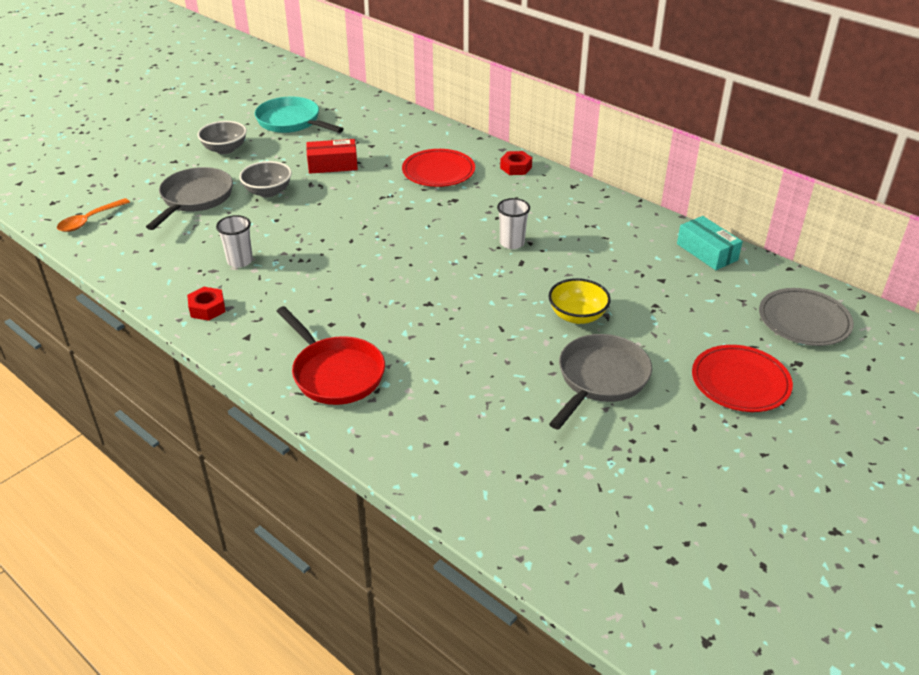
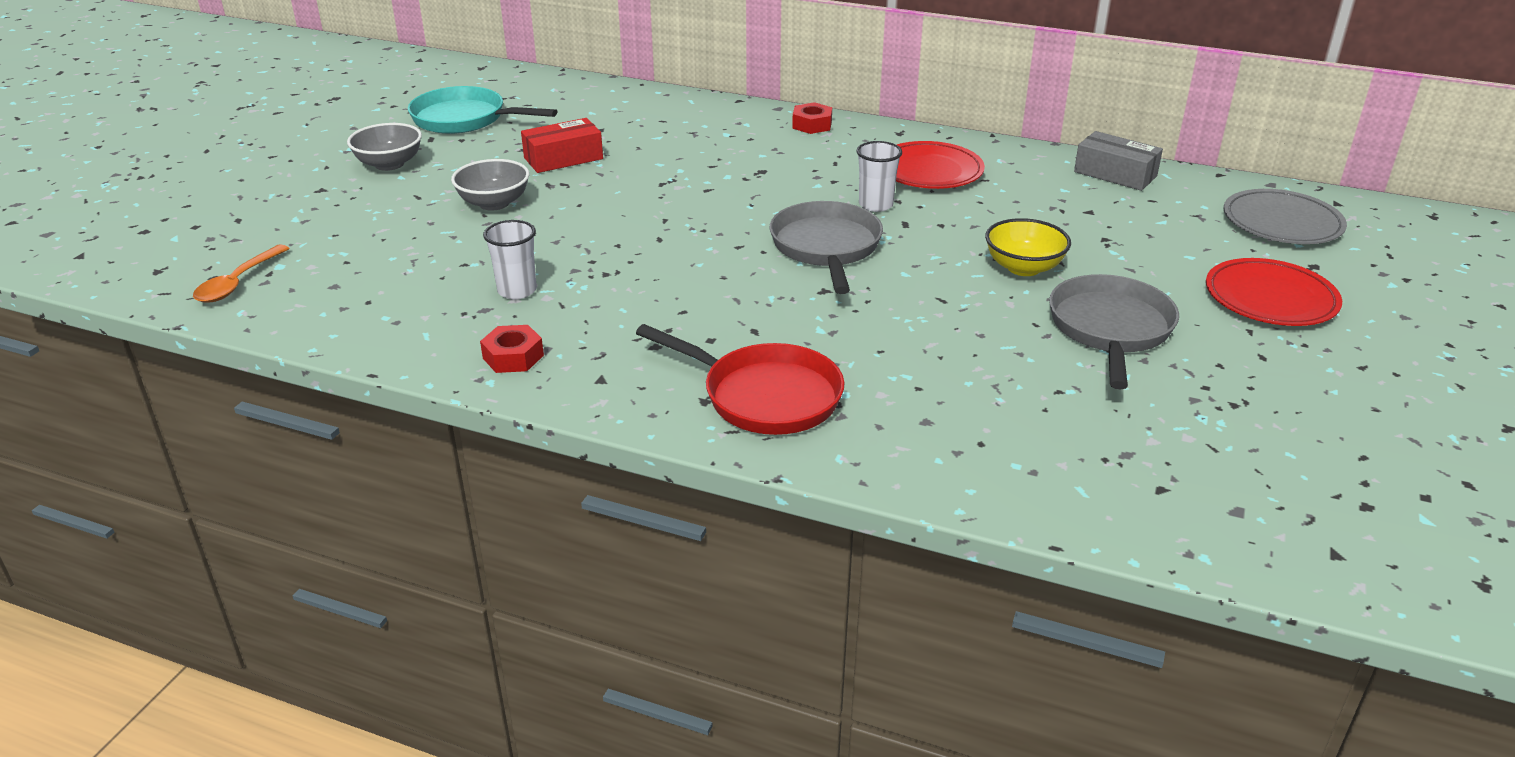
camera: 20 degrees left, 5 degrees down
(195, 199) = (389, 229): grey pan -> grey pan (826, 248)
(438, 172) = (715, 144): red plate -> red plate (929, 171)
(707, 252) = (1115, 174): turquoise box -> grey box

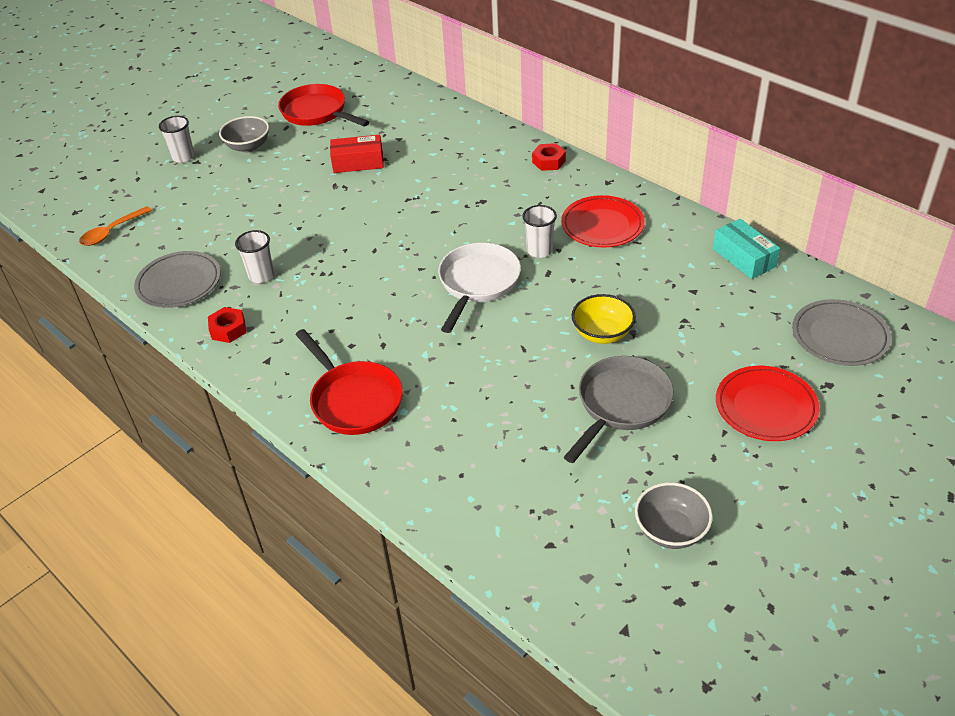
camera: 25 degrees right, 10 degrees up
(296, 187) = (183, 157): none -> white cup
(394, 320) = (179, 283): none -> grey plate
(464, 119) = (317, 112): turquoise pan -> red pan
(494, 203) = (291, 195): grey bowl -> grey bowl (671, 530)
(826, 248) = (478, 283): grey pan -> white pan
(1115, 174) = (744, 257): grey box -> turquoise box

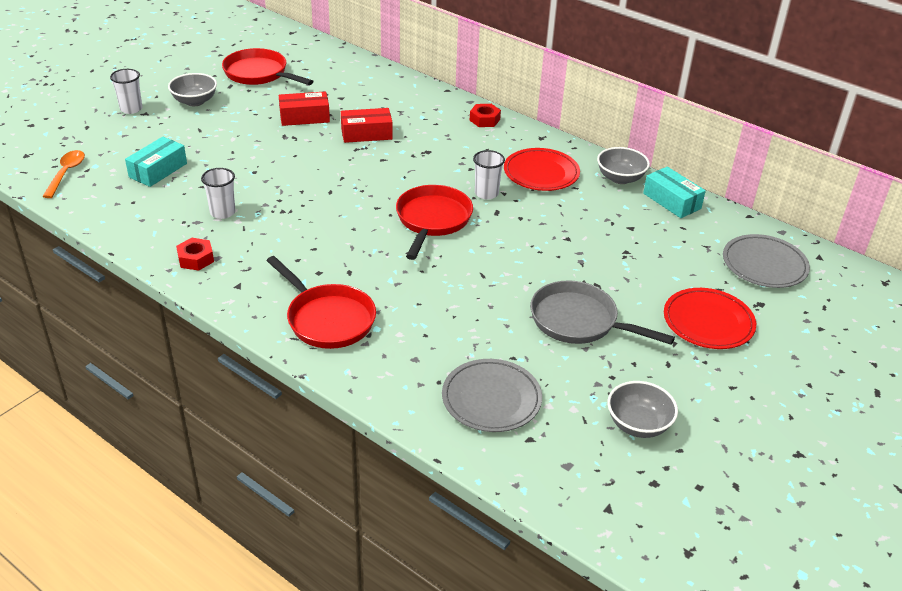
camera: 10 degrees left, 5 degrees down
(111, 232) = (66, 173): orange spoon -> orange spoon turned 150 degrees clockwise
(179, 283) = (141, 218): grey plate -> grey plate (491, 399)
(202, 227) = (158, 170): none -> turquoise box
(420, 181) = (366, 134): none -> red box
(478, 283) = (432, 220): white pan -> red pan
(602, 333) = (553, 262): yellow bowl -> none
(621, 404) = (579, 321): grey pan -> grey pan turned 90 degrees counterclockwise
(689, 230) = (620, 178): none -> grey bowl

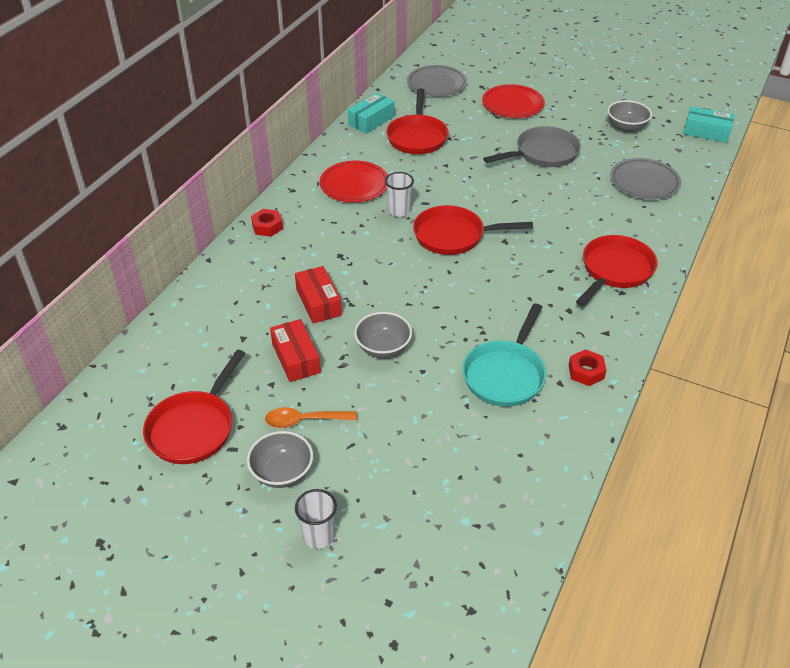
camera: 100 degrees left, 5 degrees up
(66, 173) = (493, 543): orange spoon -> orange spoon (304, 421)
(158, 170) = (451, 454): turquoise box -> turquoise box (706, 132)
(222, 212) = (505, 374): white cup -> turquoise pan
(579, 321) = (543, 153): grey pan -> grey pan turned 135 degrees counterclockwise
(620, 178) = (347, 145): grey bowl -> grey bowl (383, 348)
(631, 228) = (417, 137): none -> red pan

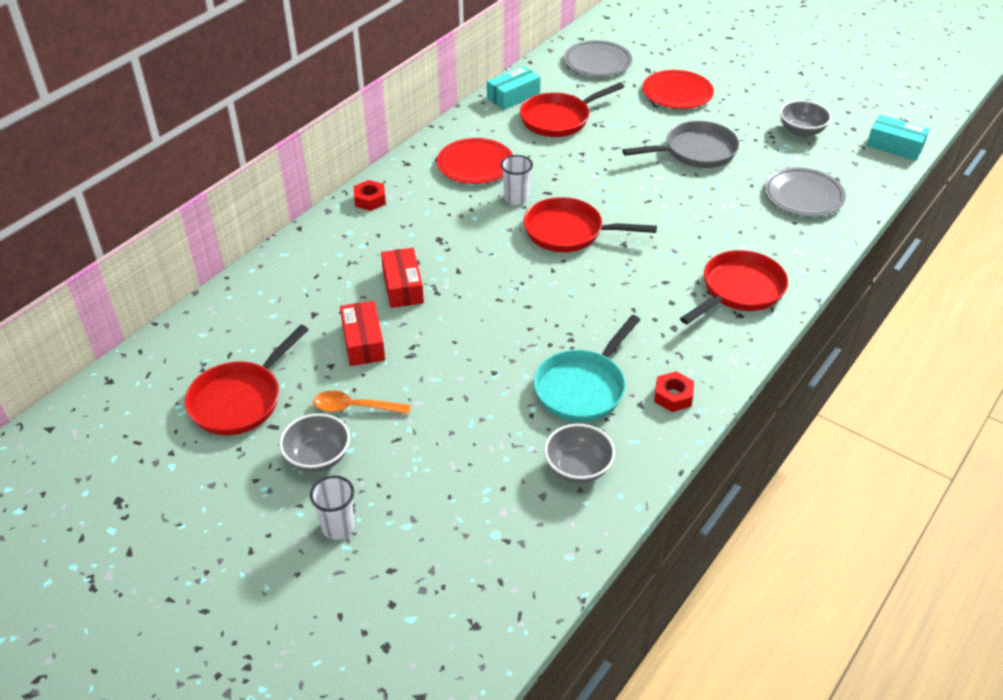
camera: 10 degrees right, 0 degrees up
(383, 348) = (458, 342): grey bowl -> grey bowl (578, 468)
(417, 137) = (559, 119): red pan -> red pan turned 45 degrees clockwise

